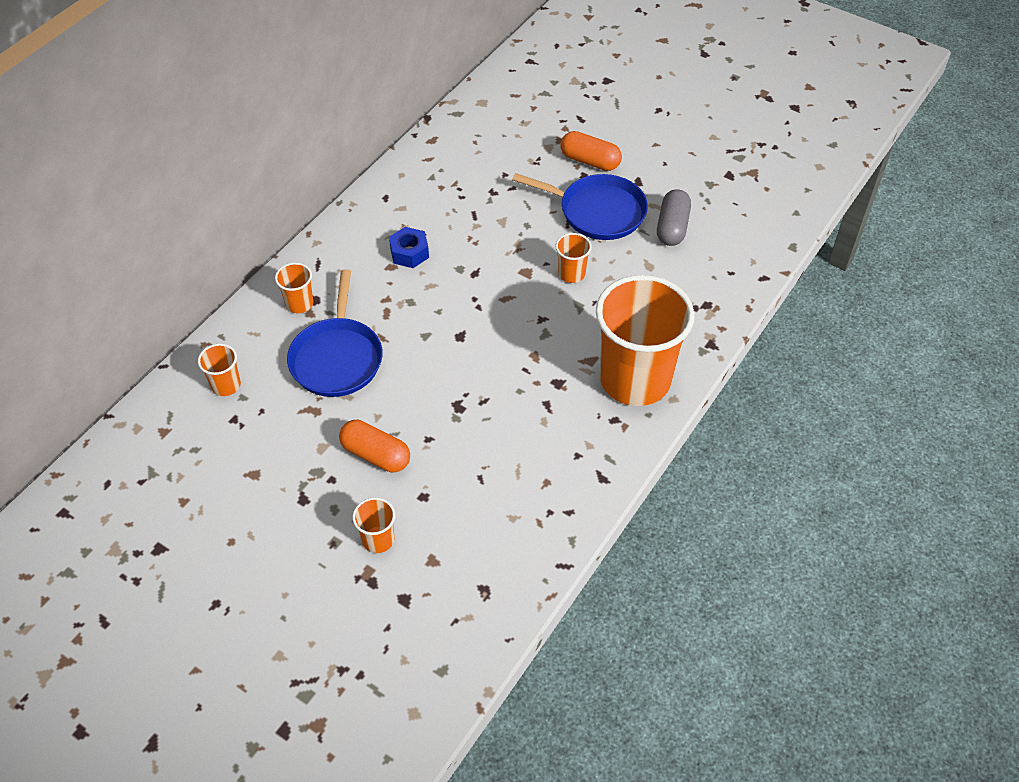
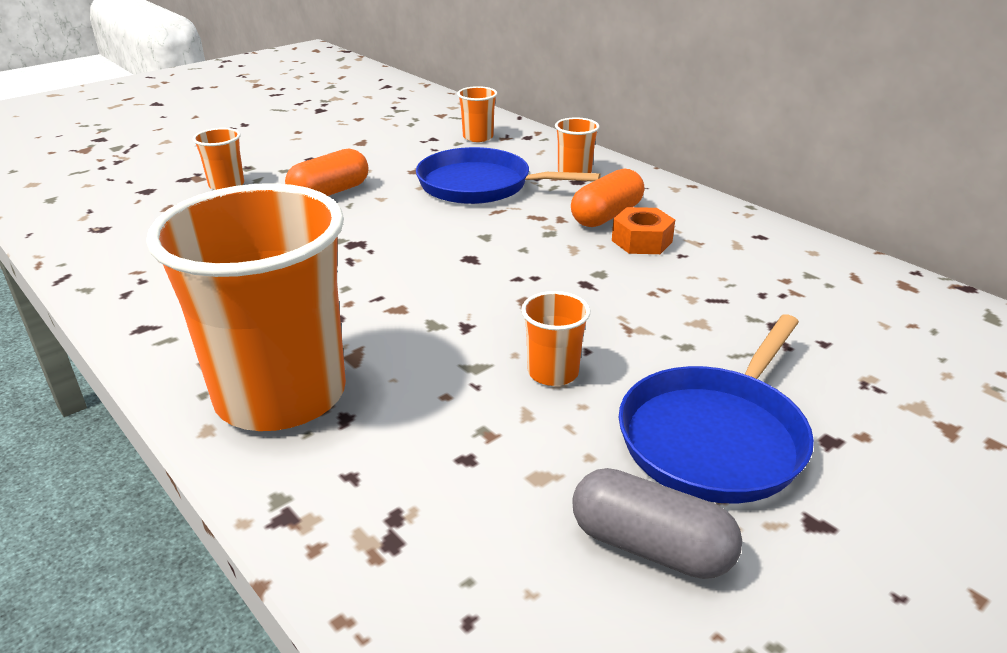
camera: 105 degrees right, 20 degrees down
(409, 253) = (642, 241): blue nut -> orange nut
(590, 161) = (882, 458): orange capsule -> orange capsule (606, 216)

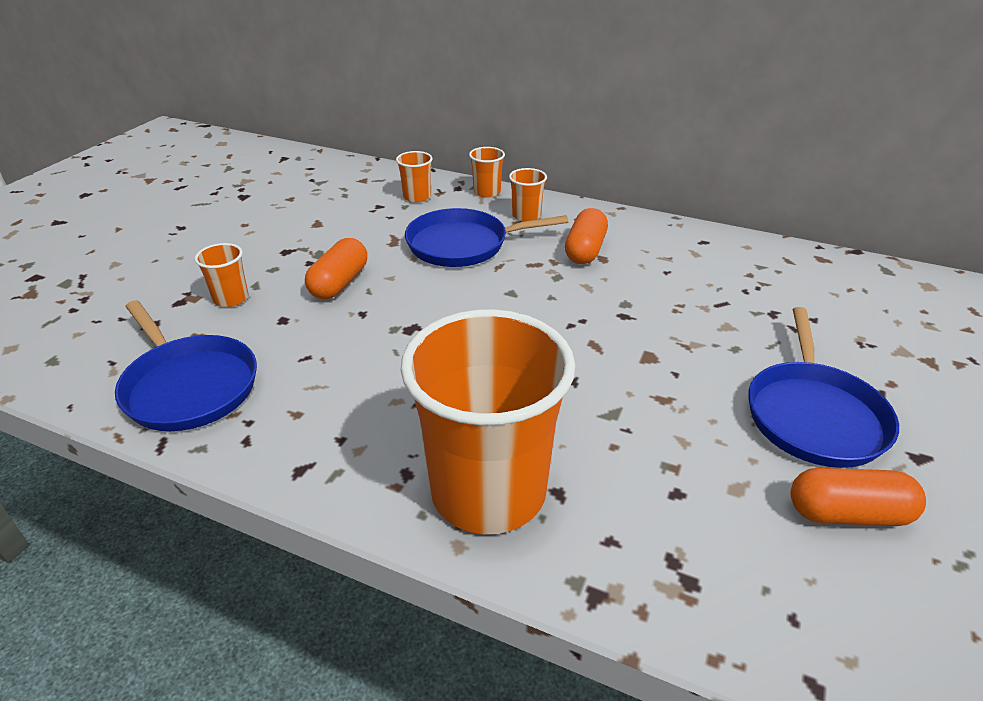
camera: 25 degrees left, 5 degrees up
(126, 242) = (189, 386): none -> blue pan
(553, 372) = (669, 400): orange cup -> orange cup (487, 192)
(642, 241) = (630, 267): orange nut -> none
(650, 546) = (848, 513): grey capsule -> orange capsule

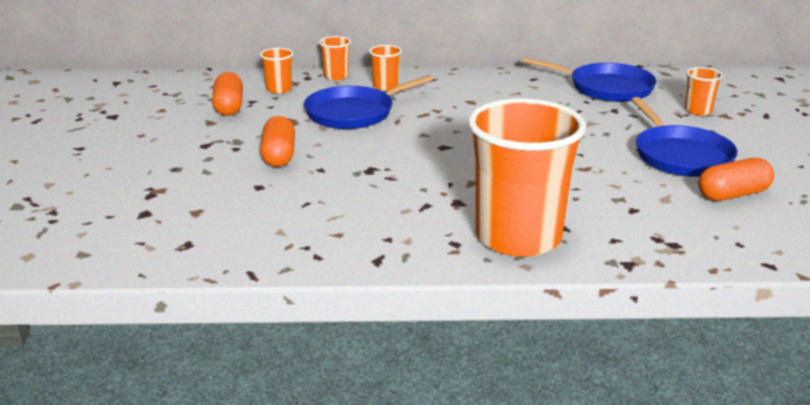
camera: 25 degrees left, 10 degrees down
(189, 386) = (230, 240): blue pan -> blue pan (606, 88)
(231, 298) = (195, 183): orange cup -> orange cup (698, 111)
(585, 250) = (453, 99): orange capsule -> orange capsule (229, 107)

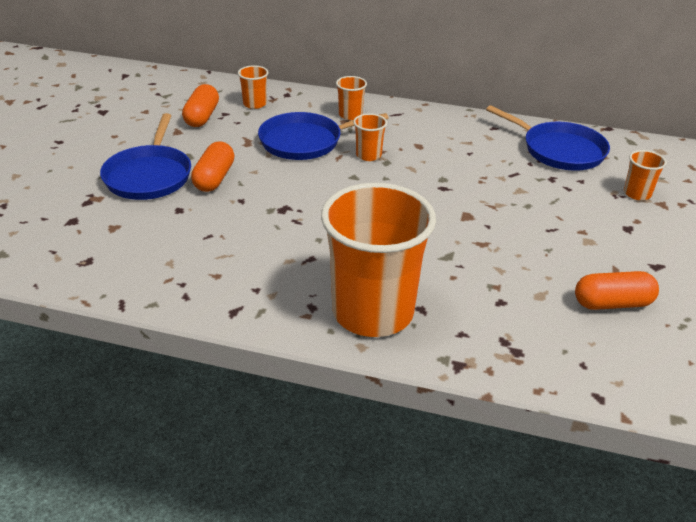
camera: 15 degrees right, 10 degrees up
(336, 76) = (312, 97): orange cup -> orange cup (368, 155)
(680, 156) = (586, 246): blue pan -> blue pan (149, 176)

